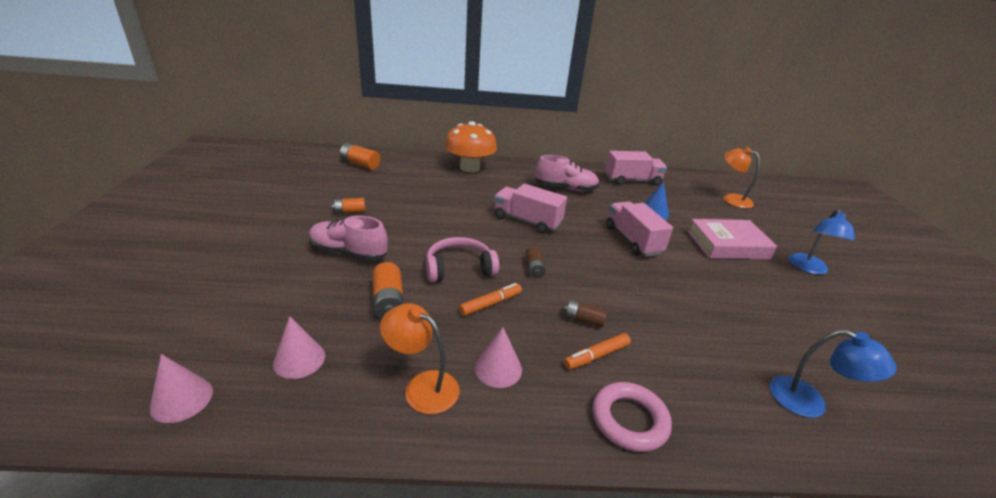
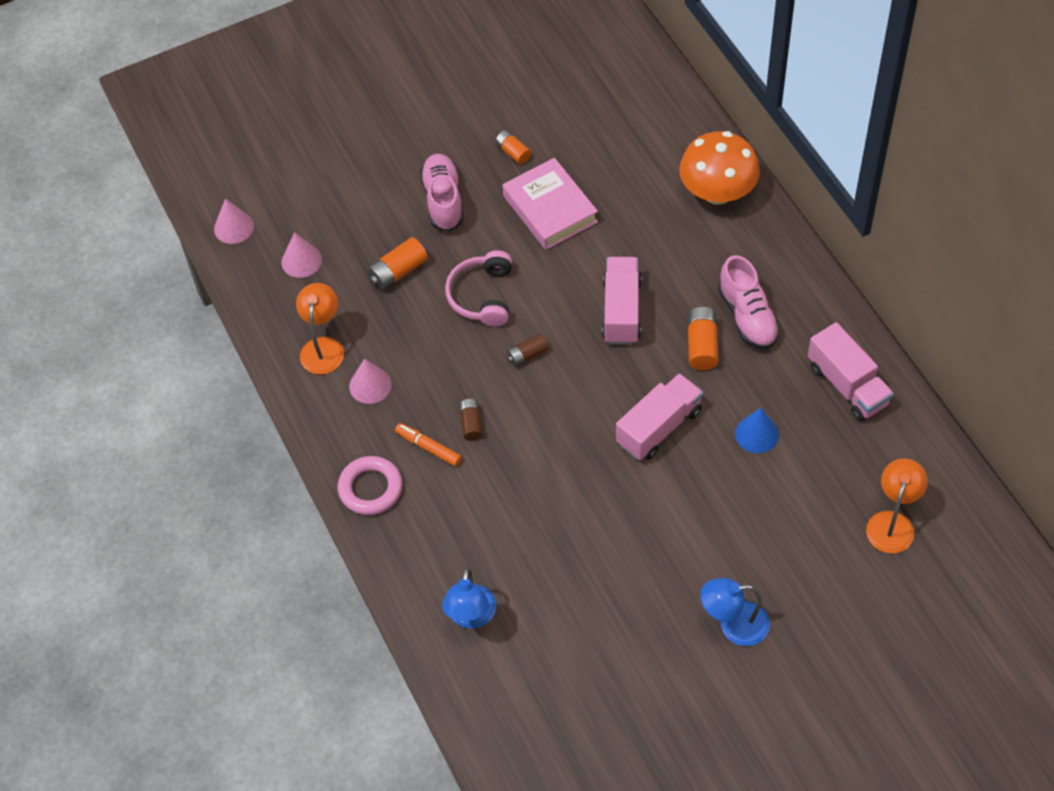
camera: 70 degrees right, 25 degrees up
(360, 164) = (626, 87): orange battery -> orange battery (702, 345)
(459, 268) = (482, 296): pink headphones -> pink headphones turned 135 degrees counterclockwise
(490, 304) = (445, 345): orange marker -> none
(727, 245) = (728, 530): pink book -> pink book (550, 209)

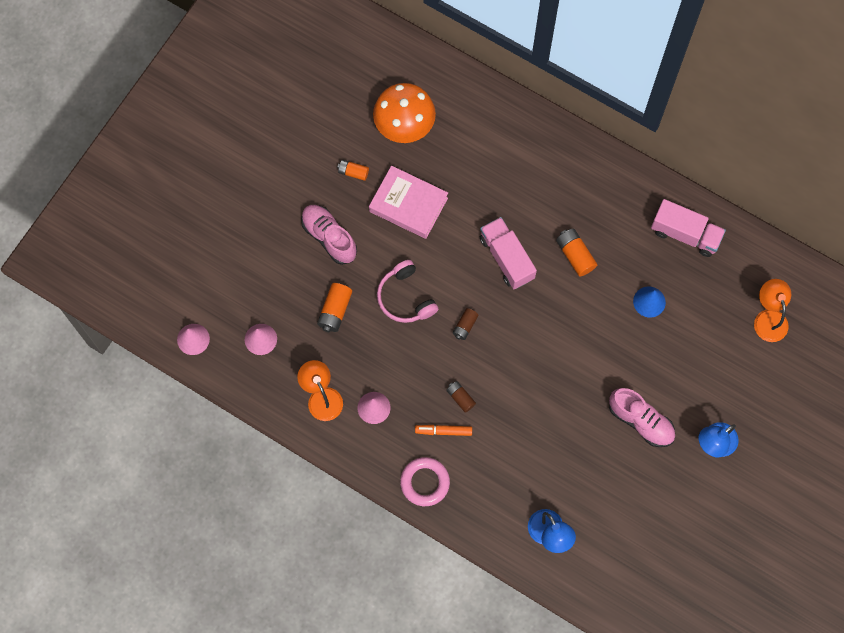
camera: 35 degrees left, 15 degrees up
(659, 427) = (584, 331): pink truck -> none
(717, 192) = (514, 130): orange mushroom -> orange mushroom (404, 125)
(747, 316) = (592, 217): pink shoe -> pink shoe (640, 421)

